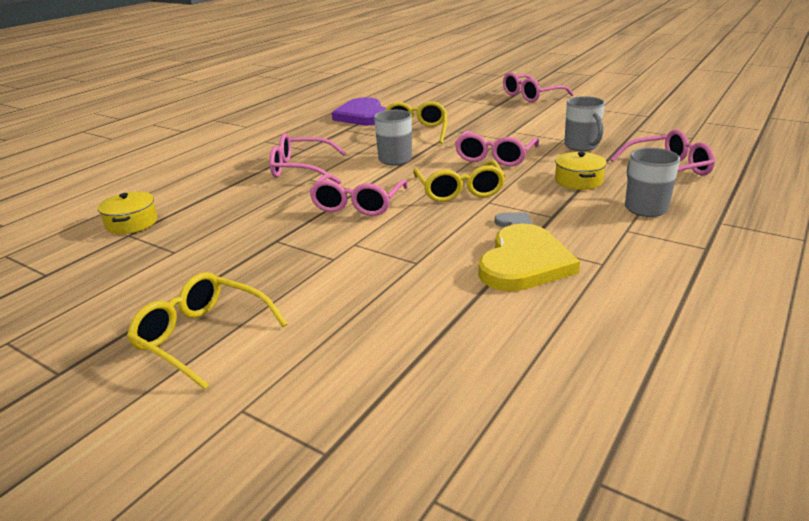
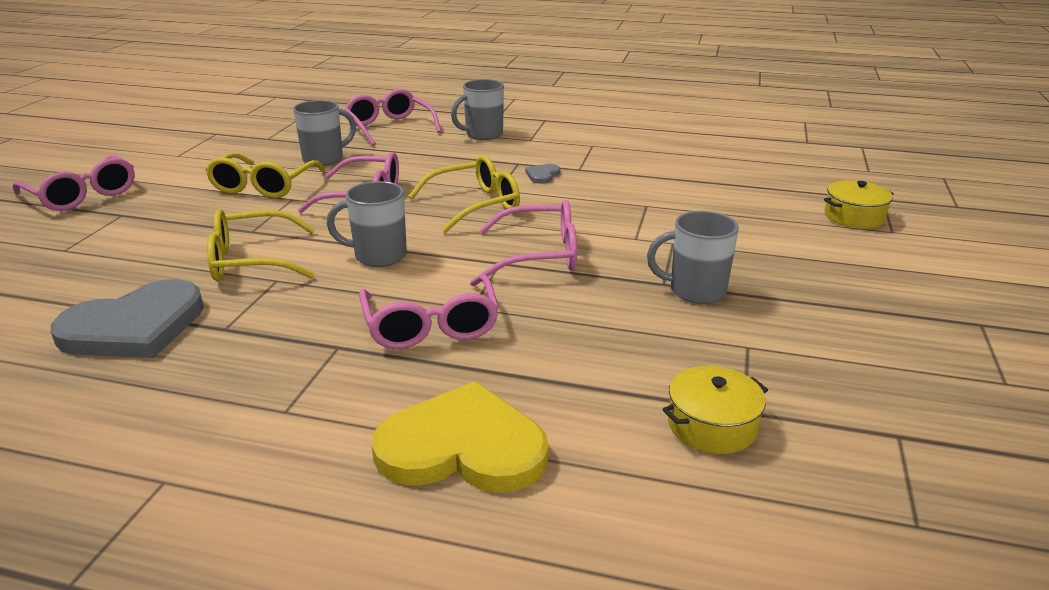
camera: 110 degrees left, 0 degrees up
(202, 336) = (851, 271): yellow glasses -> yellow glasses (263, 186)
(253, 250) = (695, 291): none -> grey mug
(363, 115) = (134, 327): purple heart -> grey heart
(524, 263) = (612, 167): yellow heart -> yellow heart (463, 447)
(578, 181) = (429, 157): yellow pot -> yellow pot (854, 216)

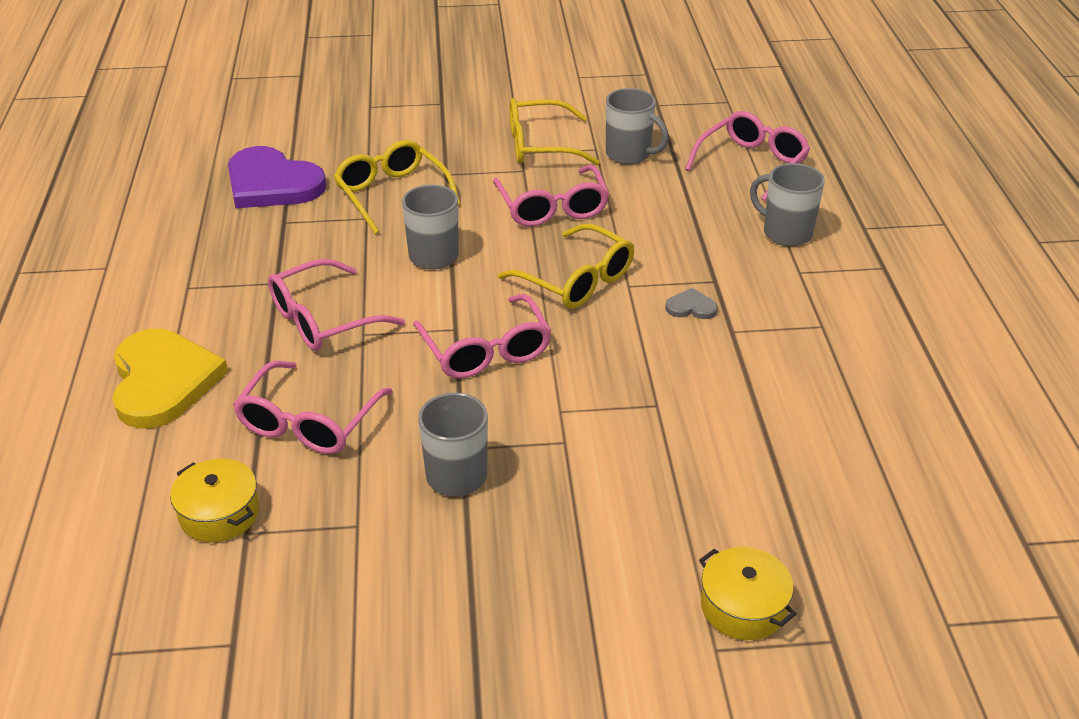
camera: 70 degrees right, 10 degrees up
(83, 195) = (465, 71): pink glasses -> pink glasses (308, 423)
(134, 327) = (272, 183): grey heart -> purple heart

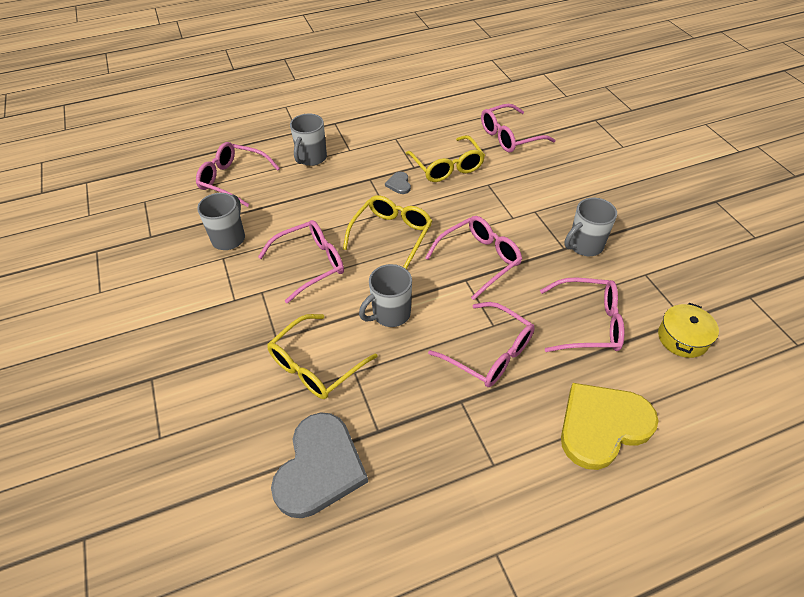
camera: 105 degrees left, 10 degrees up
(272, 183) = (319, 467): purple heart -> grey heart
(540, 145) = (222, 290): yellow glasses -> yellow glasses (447, 167)
(743, 606) = (596, 142): yellow pot -> none
(795, 473) = (509, 136): none -> pink glasses

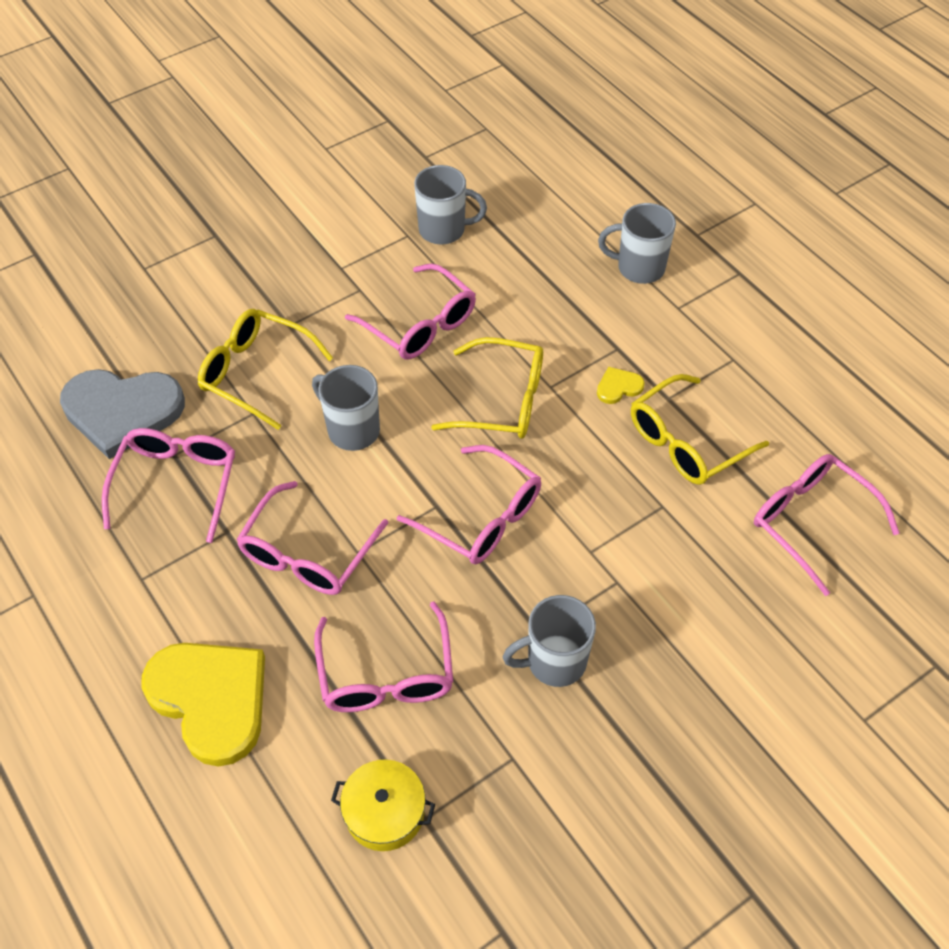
camera: 75 degrees right, 5 degrees up
(233, 179) = (558, 197): pink glasses -> pink glasses (177, 483)
(399, 184) = (618, 387): grey heart -> yellow heart
(584, 246) = (554, 662): grey mug -> grey mug turned 60 degrees counterclockwise

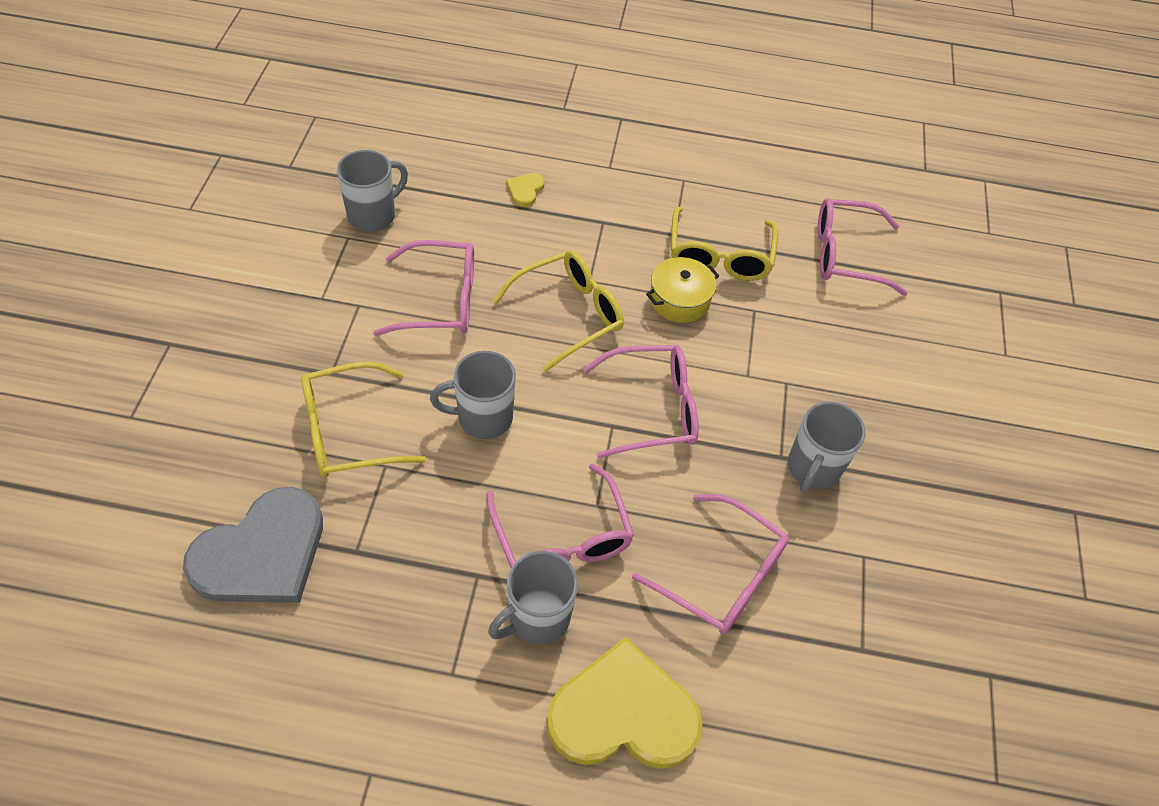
camera: 50 degrees left, 0 degrees up
(177, 483) = (387, 572): pink glasses -> none
(384, 812) = (835, 672): yellow pot -> yellow pot (679, 300)
(618, 387) = (634, 249): yellow heart -> yellow heart (525, 190)
(639, 268) = (552, 155): grey mug -> grey mug (537, 618)

